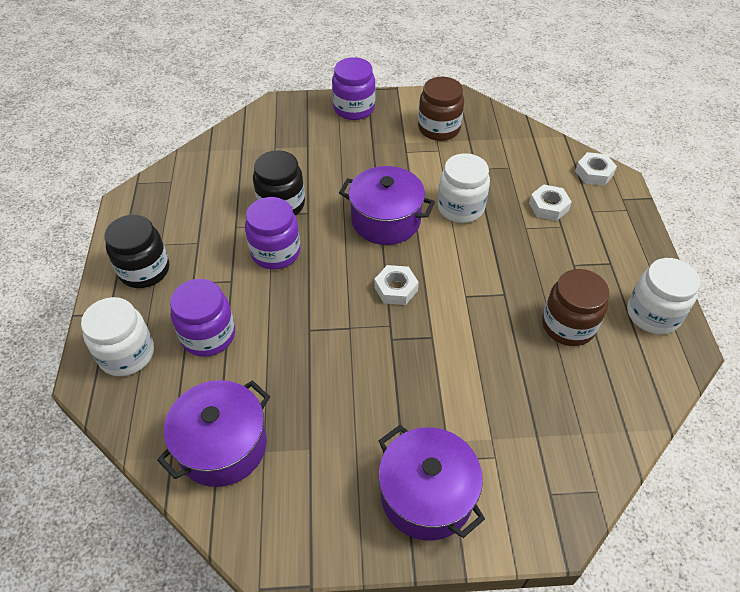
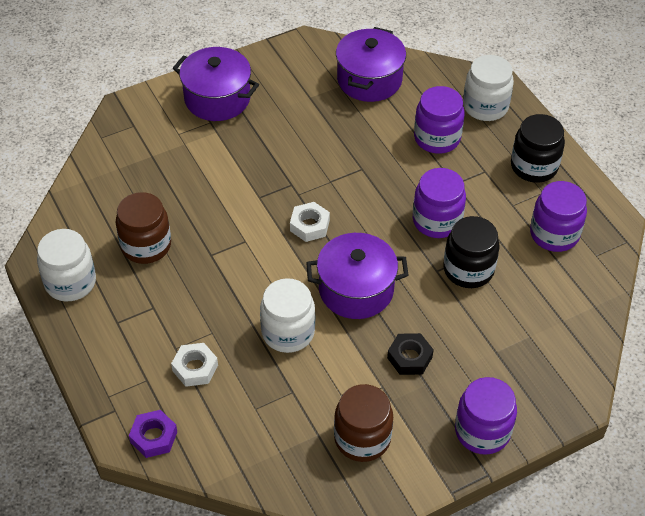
camera: 155 degrees right, 0 degrees up
(187, 207) = (554, 234): none -> purple jar
(374, 162) = (409, 357): none -> black nut
(594, 173) = (154, 437): white nut -> purple nut

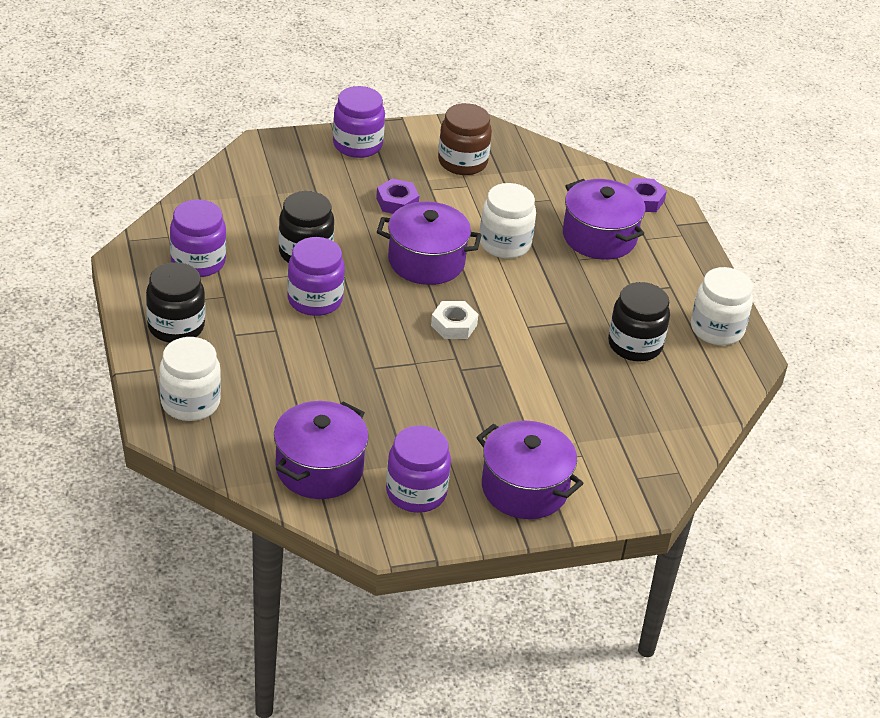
camera: 170 degrees left, 10 degrees down
(146, 245) = (635, 345): brown jar -> black jar
(195, 368) = (599, 237): white nut -> purple pot
(409, 357) = (397, 202): black nut -> purple nut
(437, 138) = (270, 380): purple jar -> purple jar (416, 492)

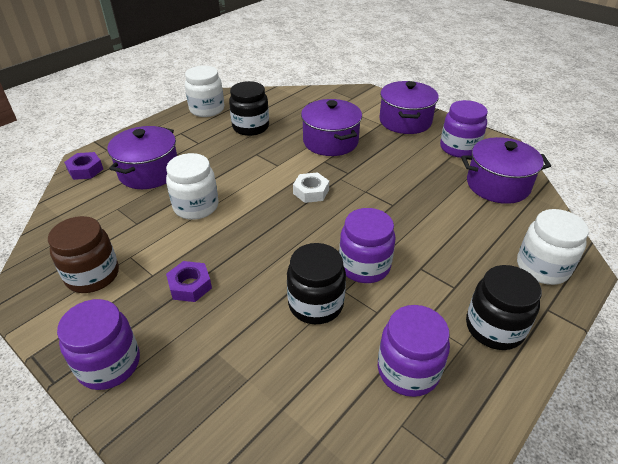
camera: 120 degrees left, 0 degrees up
(426, 261) = (255, 233): purple pot -> purple pot (330, 141)

